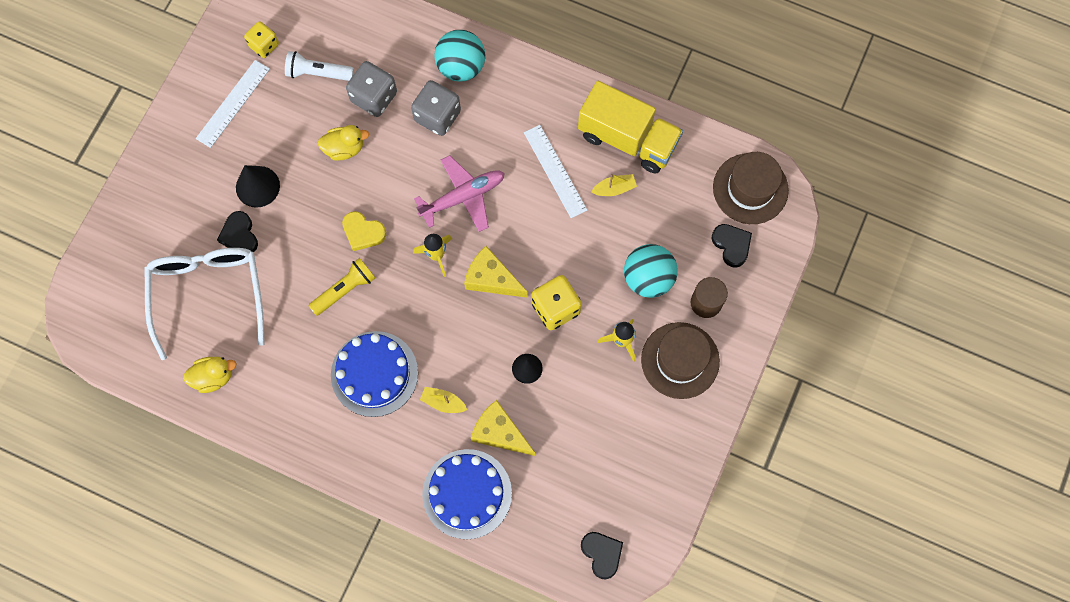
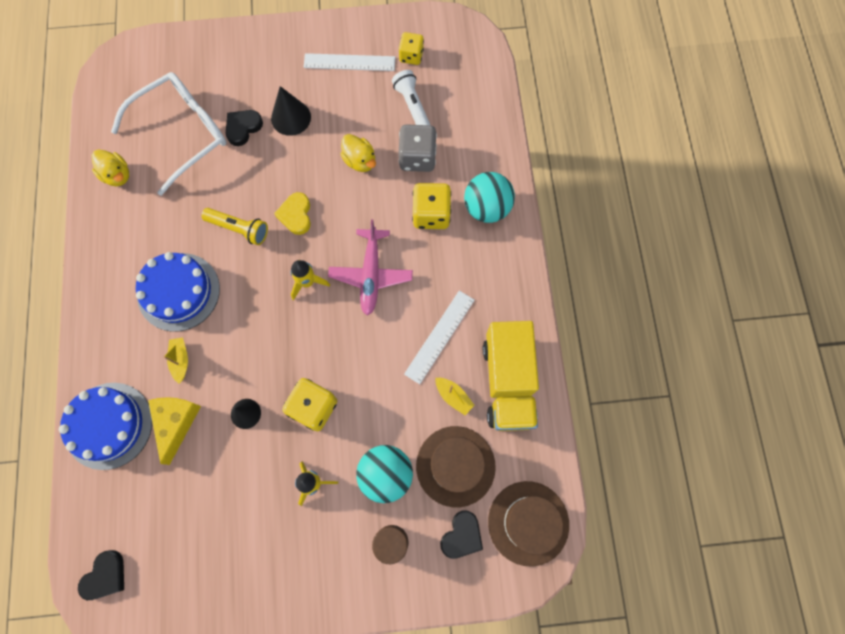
camera: 60 degrees right, 0 degrees up
(437, 116) = (431, 214): grey dice -> yellow dice
(462, 197) = (371, 274): pink plane -> pink plane turned 60 degrees clockwise
(491, 279) = (311, 338): yellow cheese -> none
(680, 360) = (323, 548): brown hat -> brown hat (455, 466)

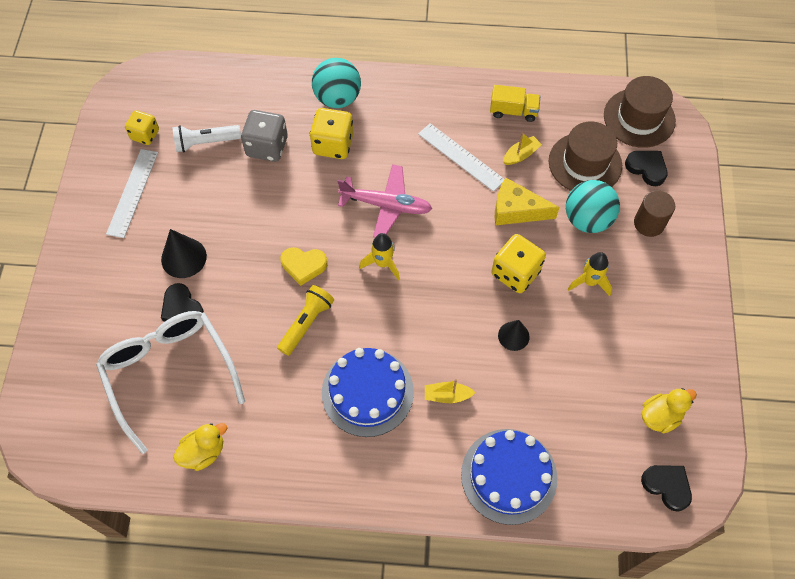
camera: 80 degrees left, 10 degrees down
(176, 422) = (514, 405): yellow cheese -> yellow cheese (516, 210)
(360, 161) = (256, 198): yellow duck -> yellow duck (660, 416)
(508, 382) = (513, 111): yellow truck -> yellow truck, size x0.52

